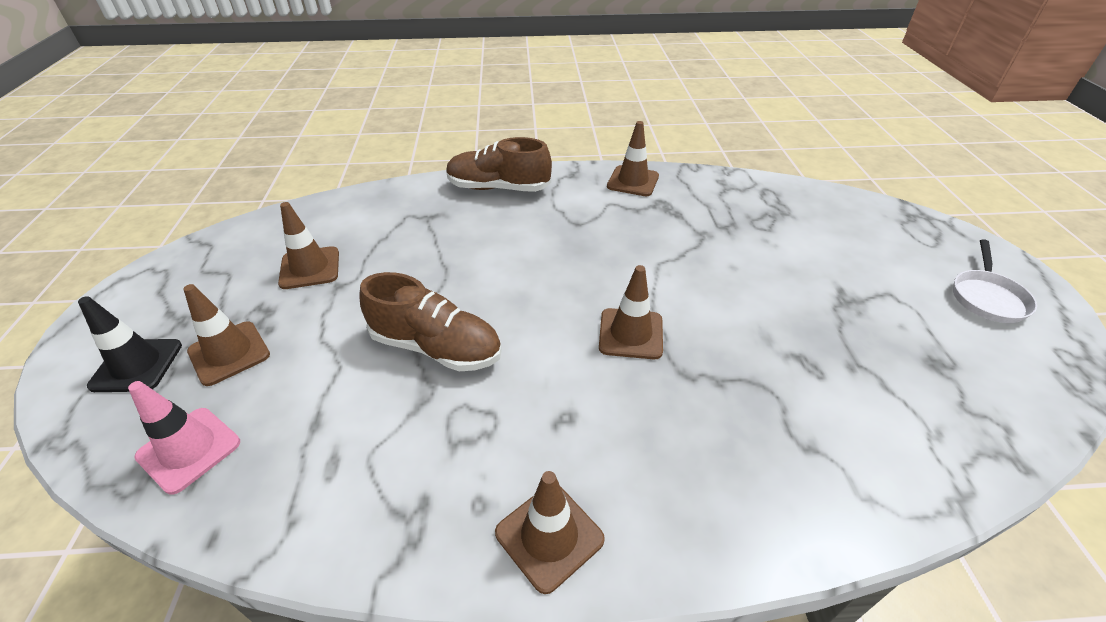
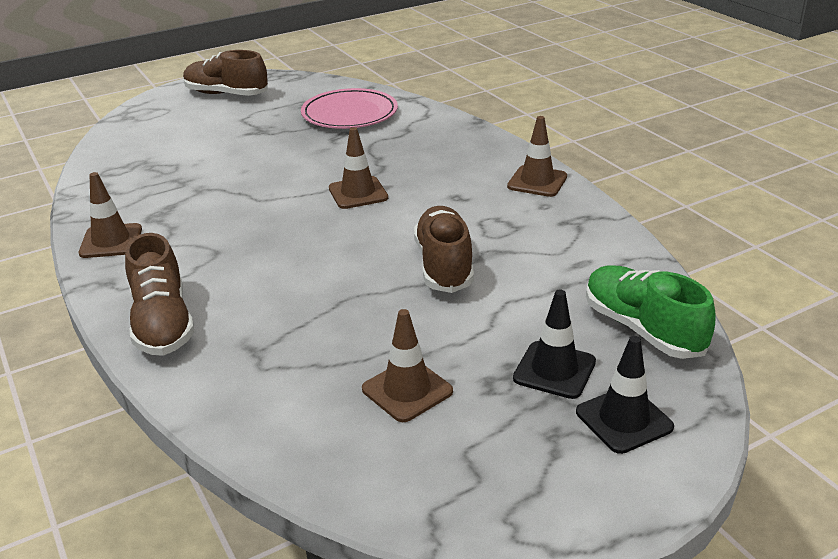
camera: 115 degrees left, 10 degrees down
(189, 449) = (642, 329): pink traffic cone -> green shoe
(229, 353) = (554, 370): brown traffic cone -> black traffic cone
(891, 400) = (349, 114): none -> pink plate
(987, 297) = (226, 94): white pan -> brown shoe

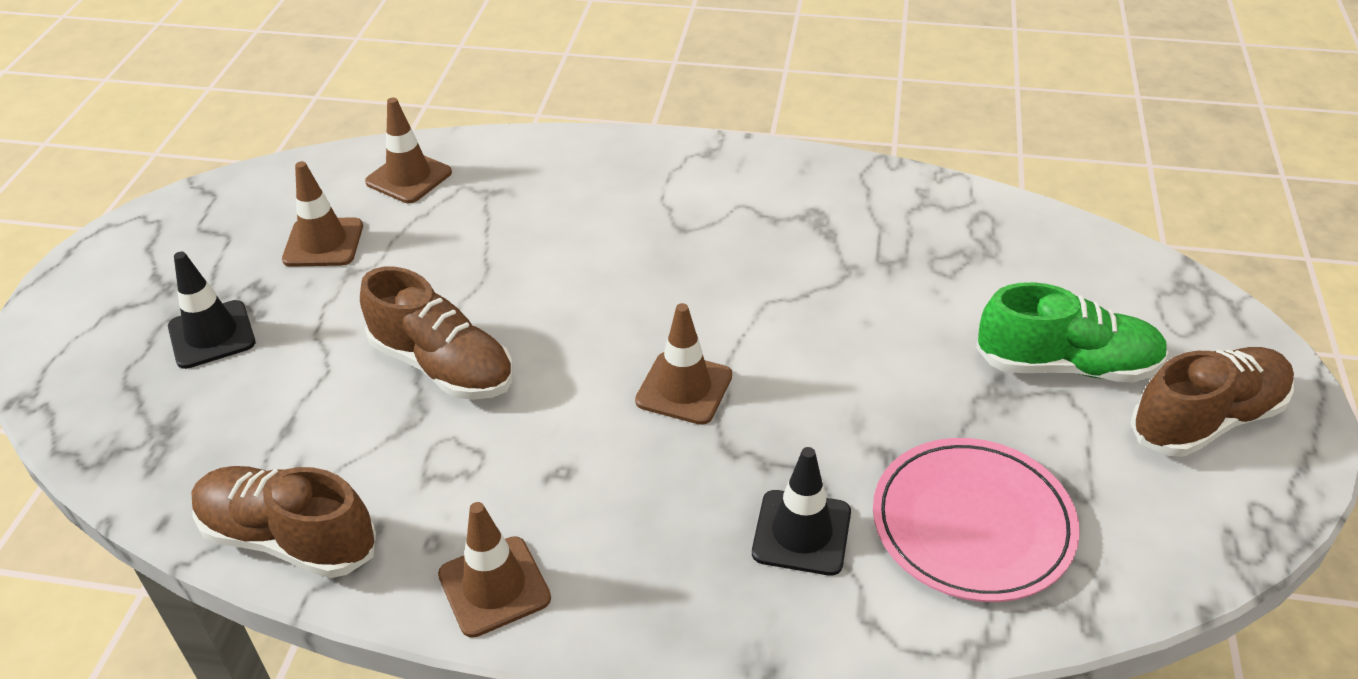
camera: 130 degrees right, 10 degrees up
(111, 241) = (790, 174): brown traffic cone -> brown traffic cone (409, 177)
(162, 323) = (596, 161): brown shoe -> brown shoe (288, 538)
(624, 419) = (113, 333): black traffic cone -> black traffic cone (801, 533)
(642, 329) = (154, 432): green shoe -> green shoe (1066, 366)

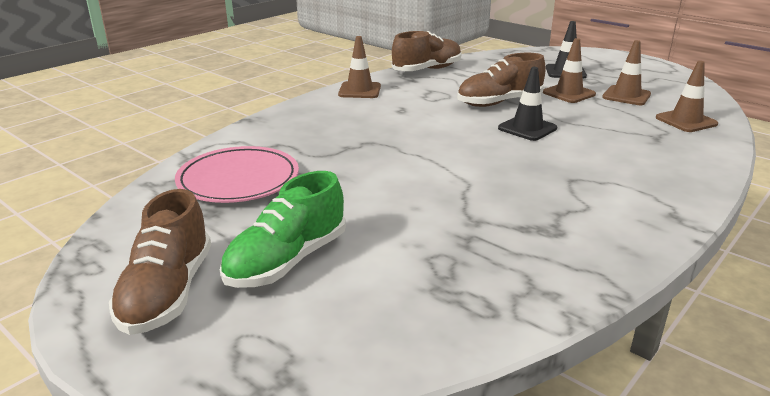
camera: 120 degrees right, 15 degrees down
(684, 388) = (422, 143): brown traffic cone -> brown traffic cone (569, 93)
(801, 533) = (298, 142): black traffic cone -> black traffic cone (527, 128)

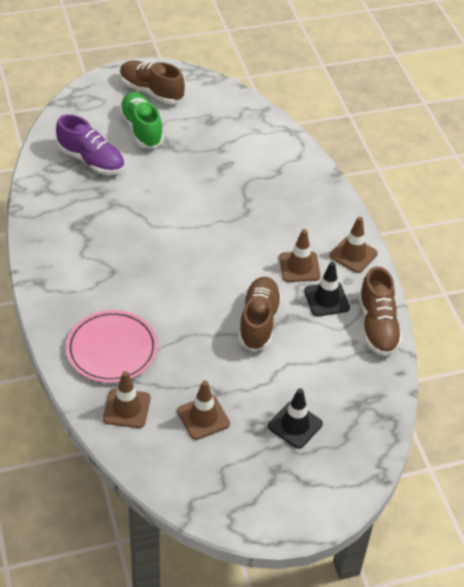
camera: 120 degrees right, 20 degrees up
(238, 180) = (240, 141): pink plate -> pink plate (112, 349)
(416, 276) = (91, 160): none -> purple shoe
(527, 128) = (198, 303): black traffic cone -> black traffic cone (326, 299)
(569, 93) = (241, 382): brown traffic cone -> brown traffic cone (299, 267)

